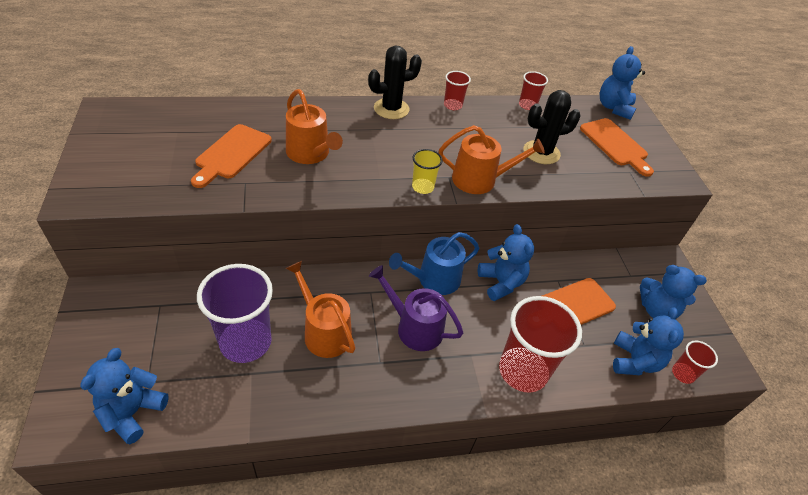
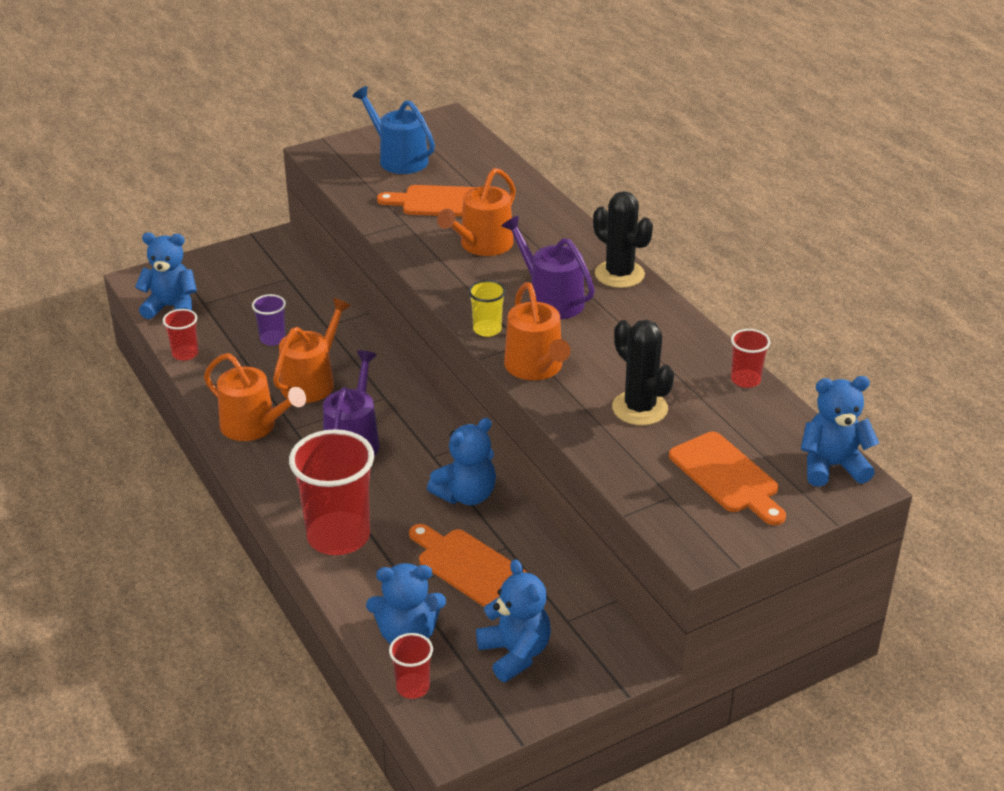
camera: 75 degrees right, 10 degrees down
(245, 342) = (272, 339): purple cup -> purple cup, size x0.48
(363, 391) = (254, 426): none -> orange watering can
(402, 146) = (551, 299): none -> purple watering can
(434, 279) = (434, 439): blue watering can -> blue watering can (399, 159)
(453, 105) = (676, 317): red cup -> red cup (185, 354)
(615, 144) = (727, 476): orange cutting board -> orange cutting board turned 75 degrees counterclockwise
(656, 310) = (515, 653): blue teddy bear -> blue teddy bear turned 150 degrees clockwise

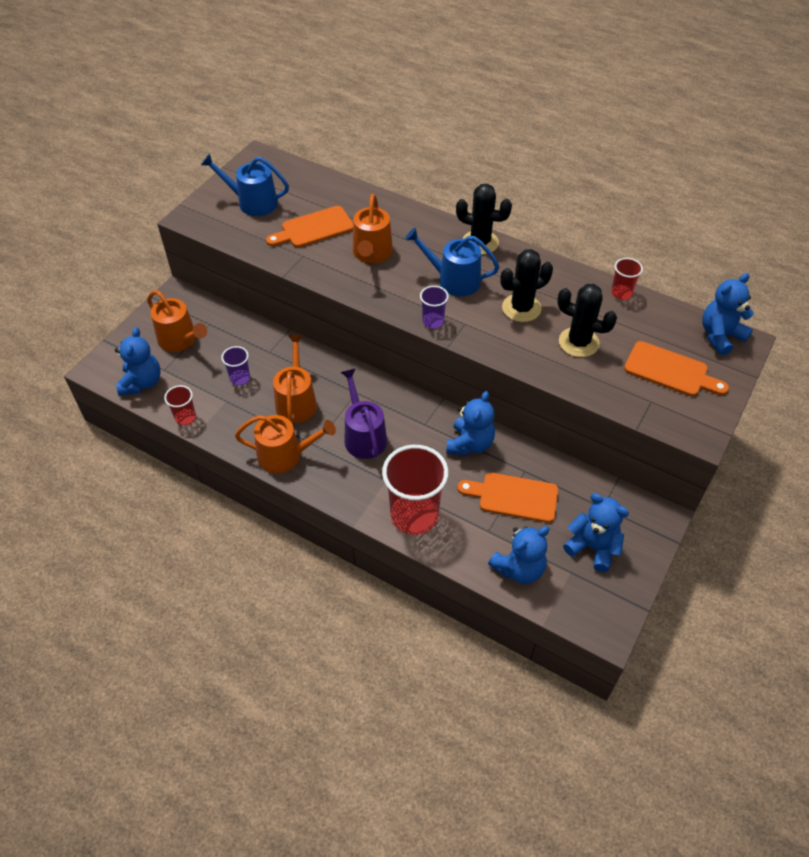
camera: 30 degrees left, 15 degrees up
(171, 307) = (142, 382): blue teddy bear -> blue teddy bear turned 120 degrees clockwise
(413, 687) = (553, 605): red cup -> none
(487, 329) = (433, 321): yellow cup -> purple cup
(536, 367) = (489, 338): orange watering can -> orange watering can (180, 340)
(551, 299) = (453, 280): purple watering can -> blue watering can
(604, 352) = (521, 308): none -> black cactus

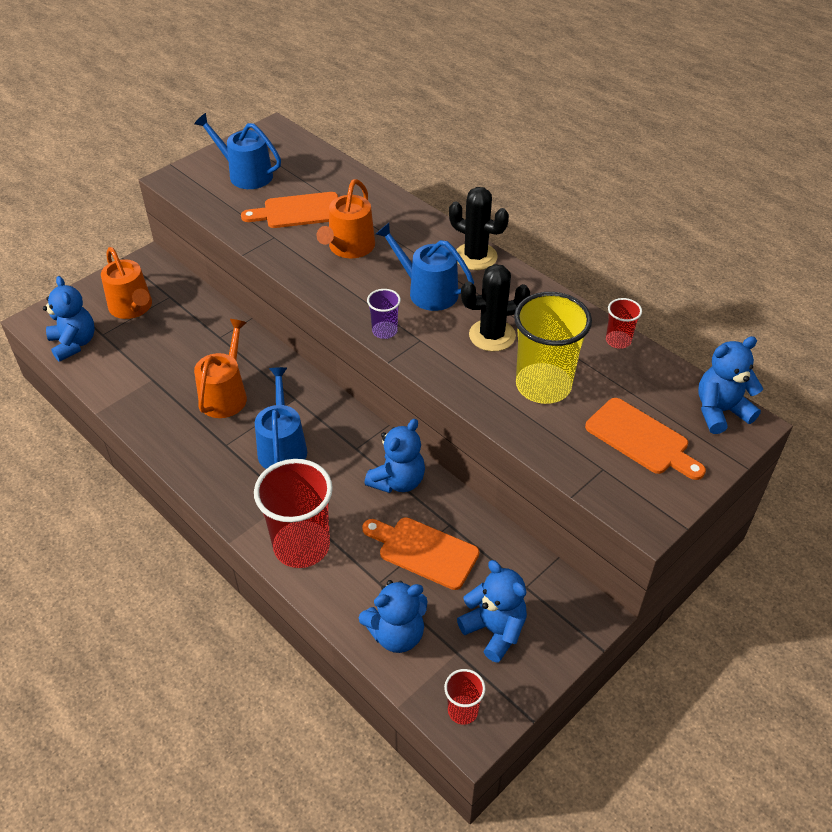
camera: 15 degrees right, 5 degrees down
(142, 382) = (74, 343): blue teddy bear -> blue teddy bear turned 45 degrees counterclockwise
(185, 418) = (102, 388): red cup -> red cup (463, 711)
(240, 378) = (176, 359): purple cup -> none
(285, 455) = (189, 450): orange watering can -> none
(363, 436) = (282, 447): purple watering can -> blue watering can
(578, 342) = (543, 385): black cactus -> yellow cup

